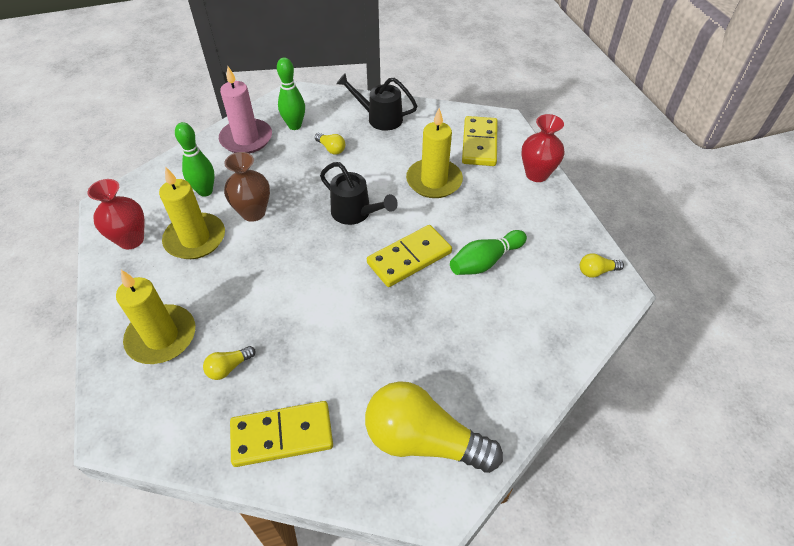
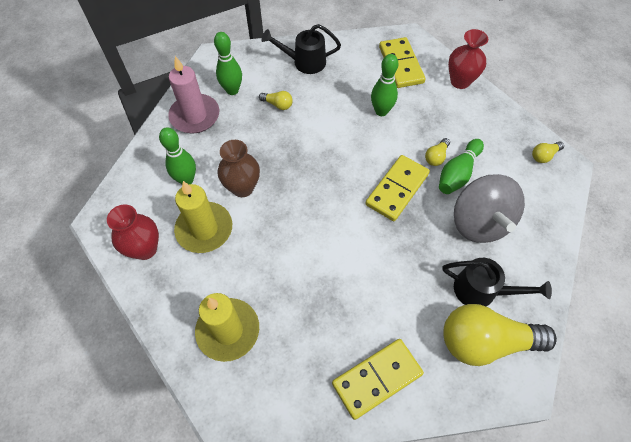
camera: 20 degrees left, 10 degrees up
(229, 367) = (301, 337): yellow light bulb -> yellow light bulb (436, 157)
(356, 213) = (332, 161): black watering can -> black watering can (482, 291)
(434, 181) = (381, 111): yellow candle -> green bowling pin
(483, 317) = (479, 222): none -> grey spinning top

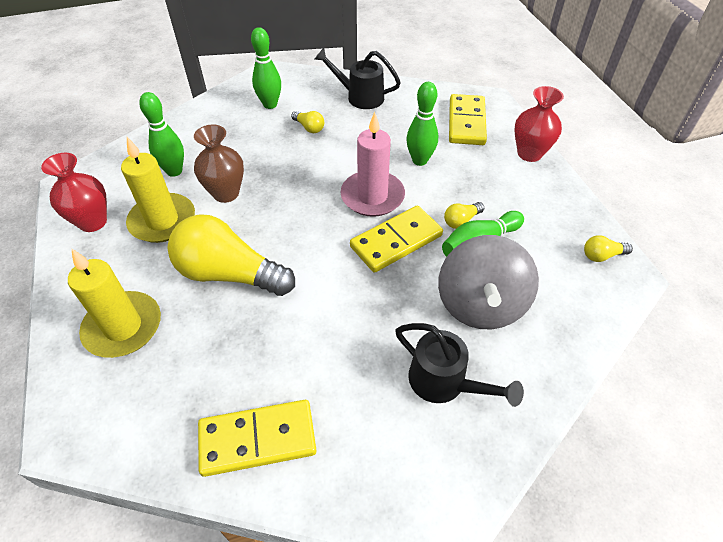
camera: 20 degrees right, 10 degrees down
(195, 116) = (219, 118): pink candle -> pink candle (372, 196)
(485, 341) = (419, 445): yellow light bulb -> yellow light bulb (229, 274)

